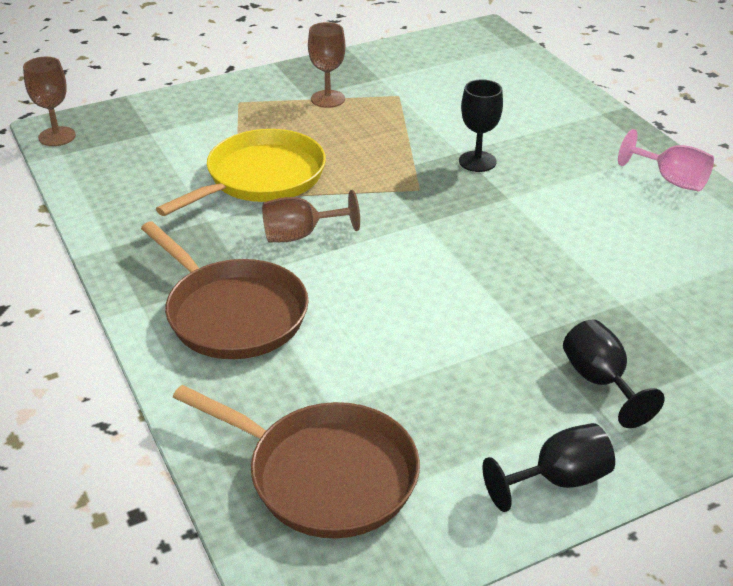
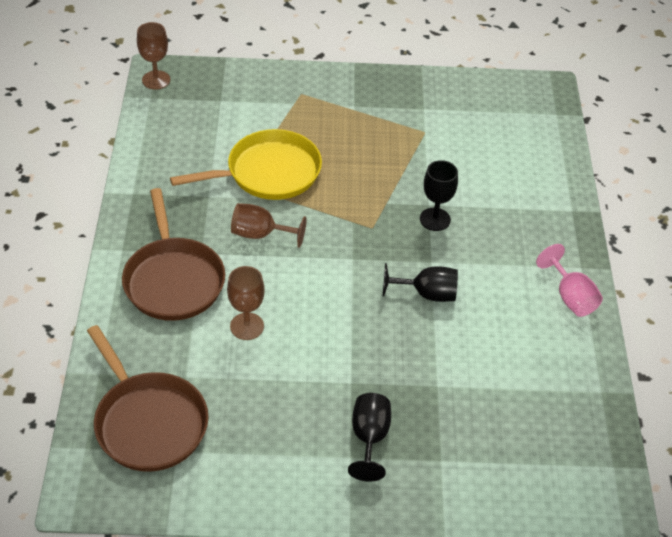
camera: 25 degrees right, 10 degrees up
(328, 99) = (368, 115): brown goblet -> brown goblet (247, 326)
(558, 480) = (283, 493): black goblet -> black goblet (427, 294)

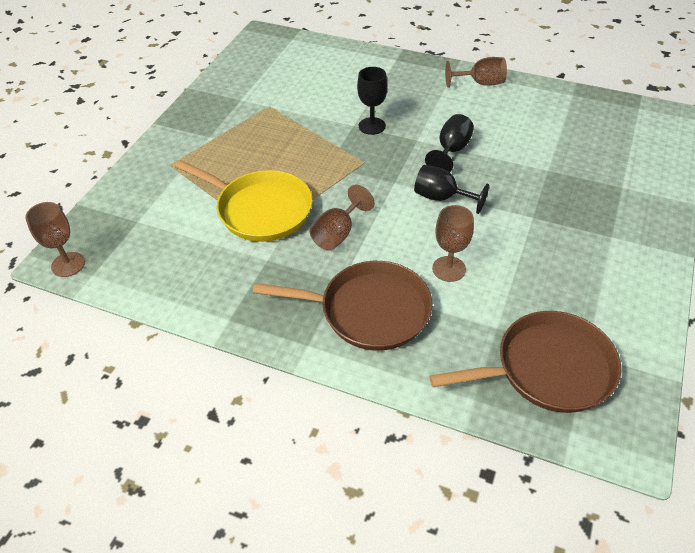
camera: 65 degrees left, 0 degrees up
(268, 172) = (260, 210): yellow pan -> yellow pan turned 120 degrees clockwise
(369, 438) = (594, 220): black goblet -> black goblet (442, 198)
(570, 297) = (480, 83): pink goblet -> brown goblet

